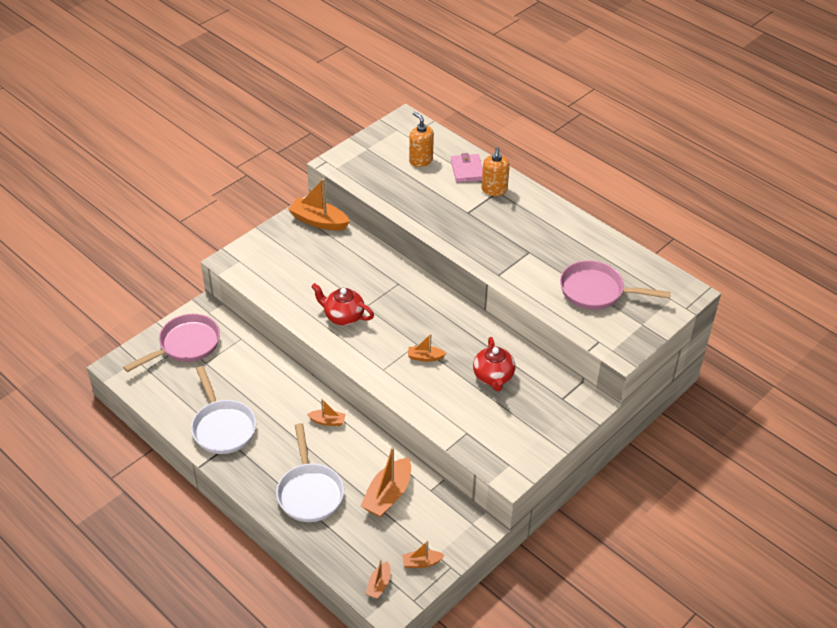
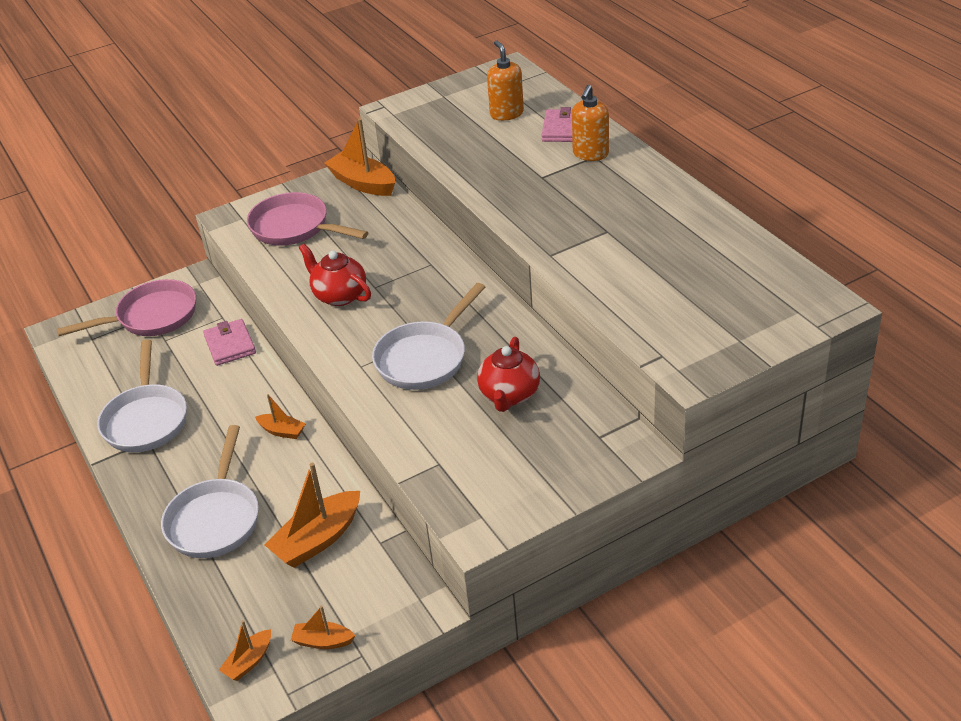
camera: 20 degrees right, 5 degrees down
(258, 360) = (230, 345): none -> pink wallet
(425, 357) = (425, 358): orange boat -> white pan
(596, 291) = (686, 290): pink pan -> pink pan (295, 228)

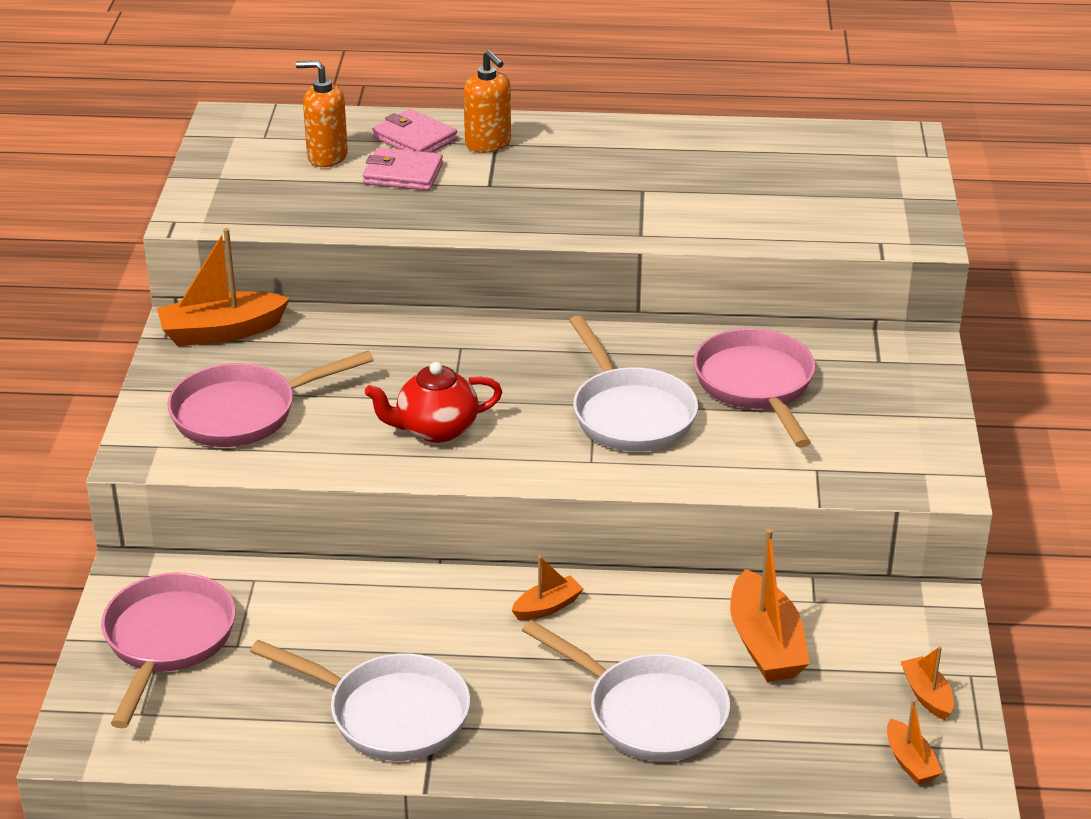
camera: 60 degrees left, 5 degrees down
(230, 345) = (323, 592): pink wallet -> pink wallet (403, 174)
(323, 641) = (927, 695): orange boat -> orange boat turned 120 degrees clockwise
(509, 395) = (756, 386): red teapot -> pink pan

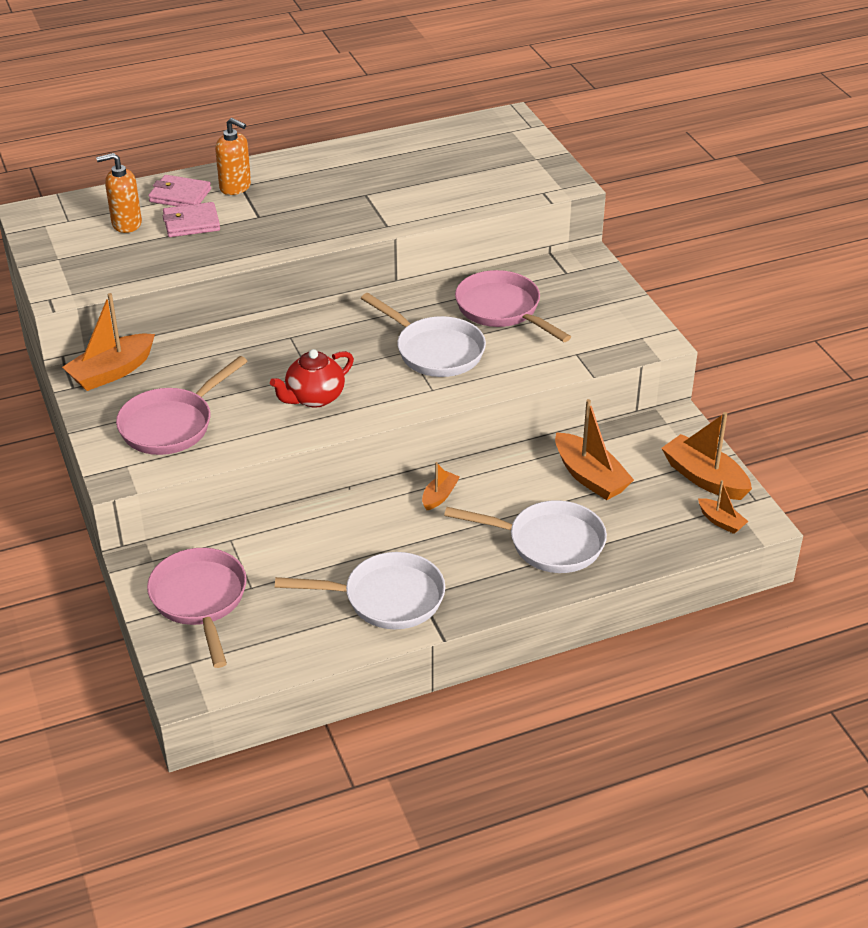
camera: 25 degrees left, 5 degrees up
(927, 695) = (704, 478): orange boat -> orange boat, size x1.86

